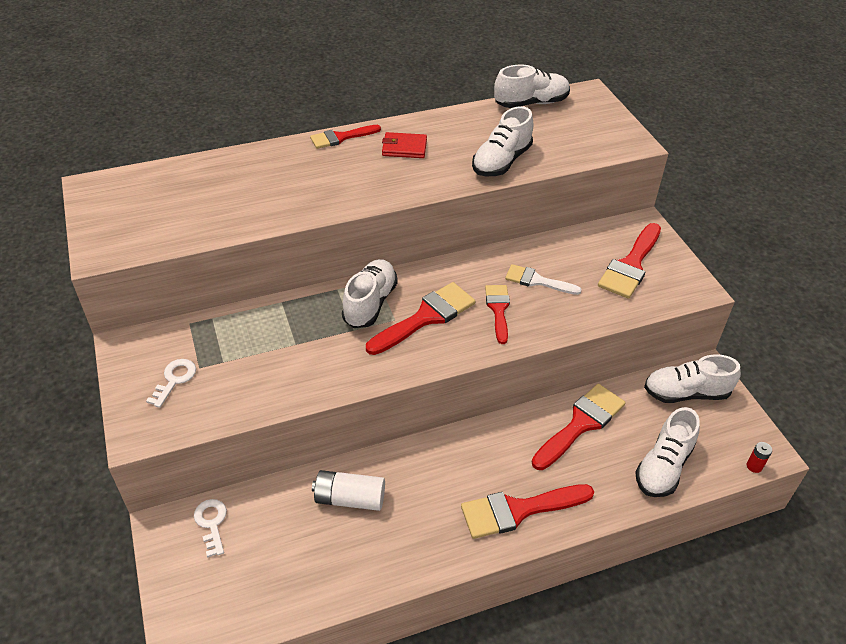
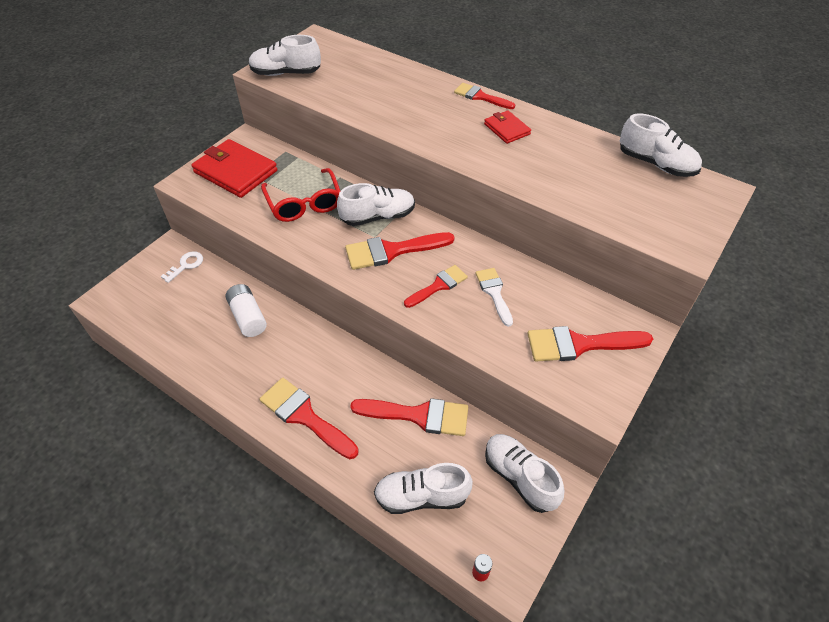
camera: 55 degrees right, 5 degrees up
(174, 379) = (235, 171): white key -> red wallet
(292, 347) = (304, 203): none -> red glasses
(426, 317) = (392, 251): red brush -> red brush turned 150 degrees clockwise
(501, 161) = (554, 184): white shoe -> white shoe (286, 73)

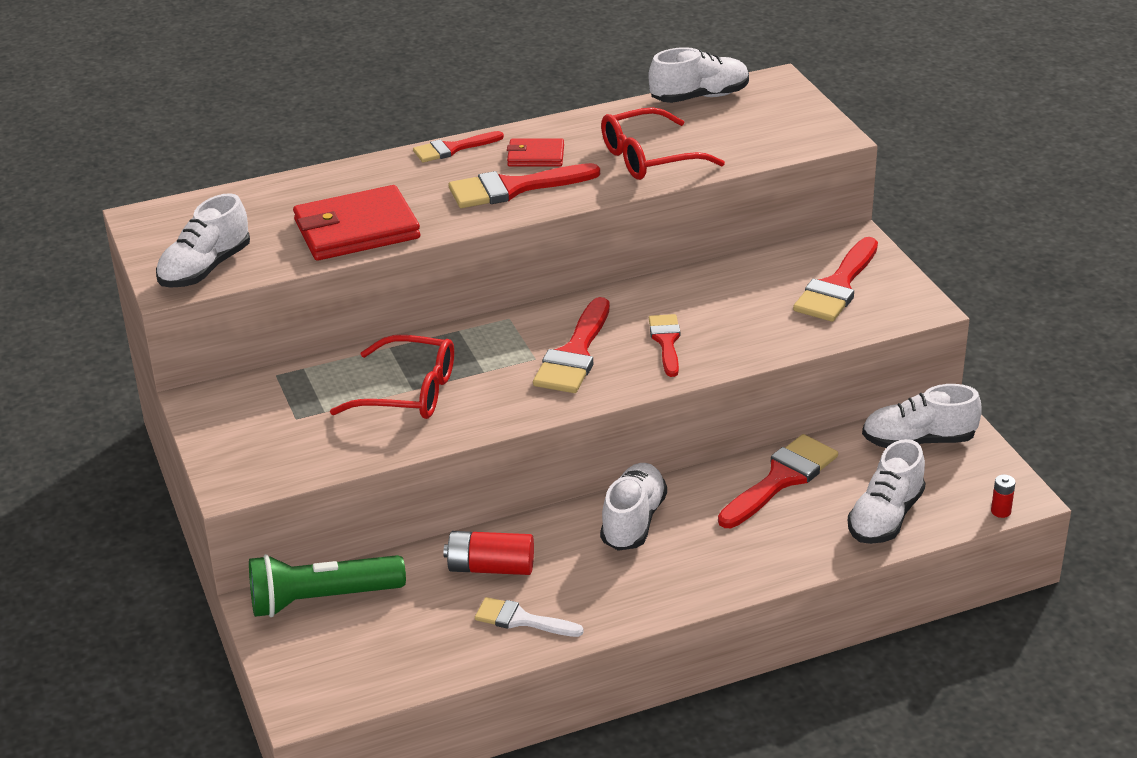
camera: 55 degrees left, 15 degrees down
(186, 265) = (321, 599): white key -> green flashlight
(235, 171) = (267, 431): red wallet -> red wallet (356, 230)
(248, 317) = (490, 568): white battery -> red battery
(304, 416) = (702, 569): red brush -> red brush (513, 188)
(378, 216) = (502, 343): white shoe -> white shoe (633, 521)
(494, 293) = (715, 309): white brush -> white brush (521, 620)
(557, 175) = (649, 158): none -> red glasses

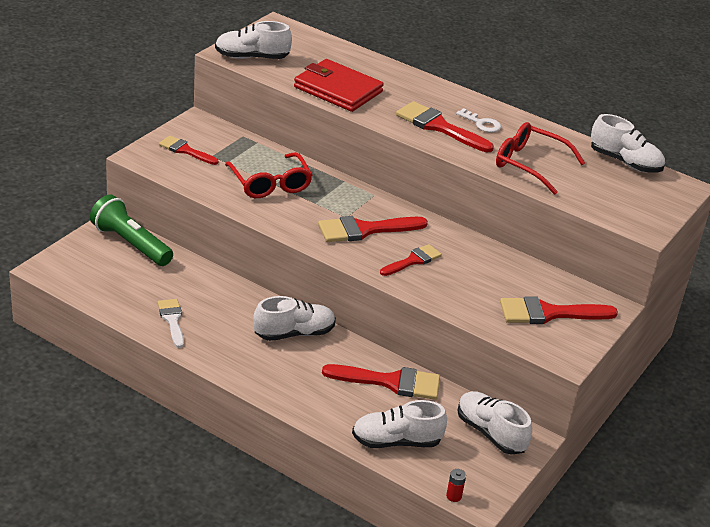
camera: 50 degrees right, 0 degrees up
(452, 149) = (455, 93): red brush -> red brush (185, 150)
(490, 568) = (206, 293): red battery -> none
(535, 156) = (481, 123): red wallet -> white key

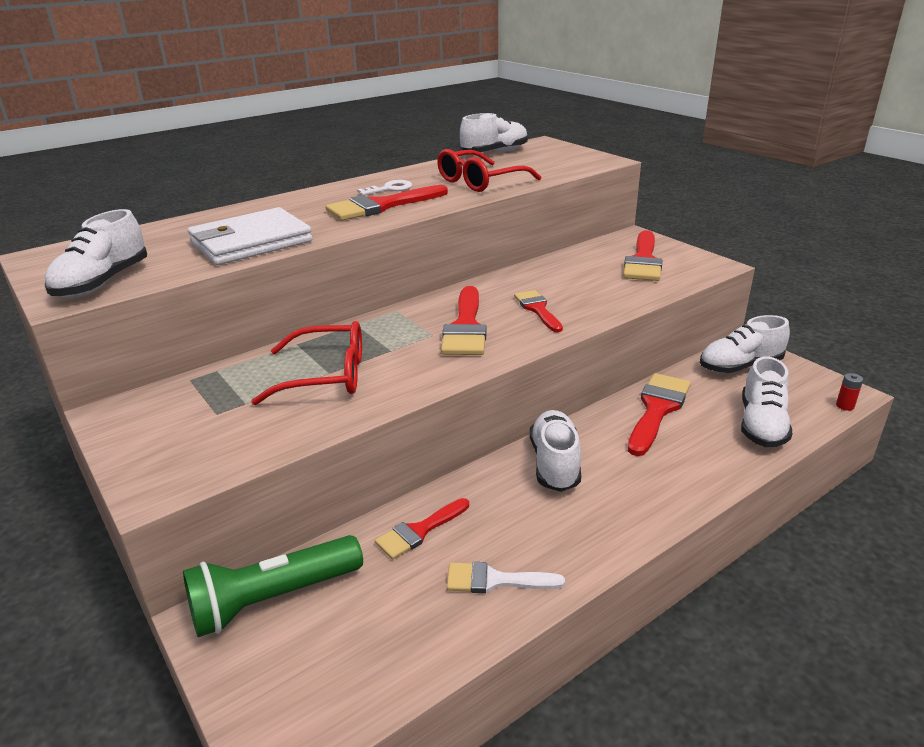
camera: 65 degrees left, 5 degrees down
(185, 150) = (180, 437): red brush -> red brush (419, 531)
(337, 89) = (251, 242): red wallet -> white wallet

